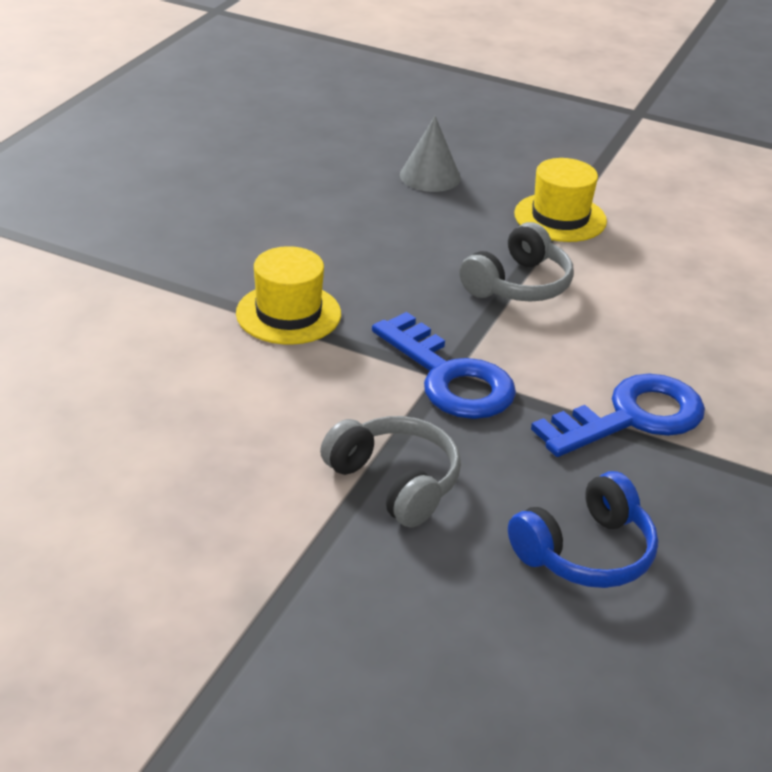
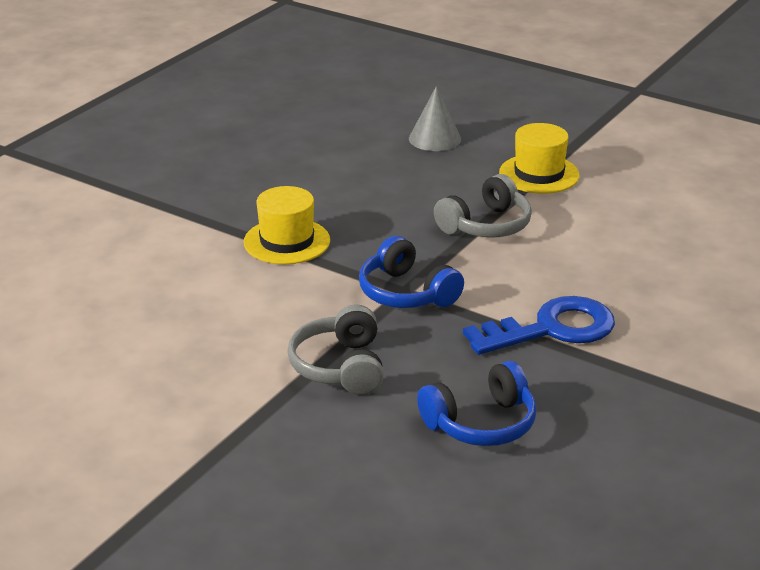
camera: 10 degrees right, 5 degrees down
(394, 482) = (340, 367): grey headphones -> grey headphones turned 150 degrees counterclockwise
(449, 377) = (406, 293): blue key -> blue headphones

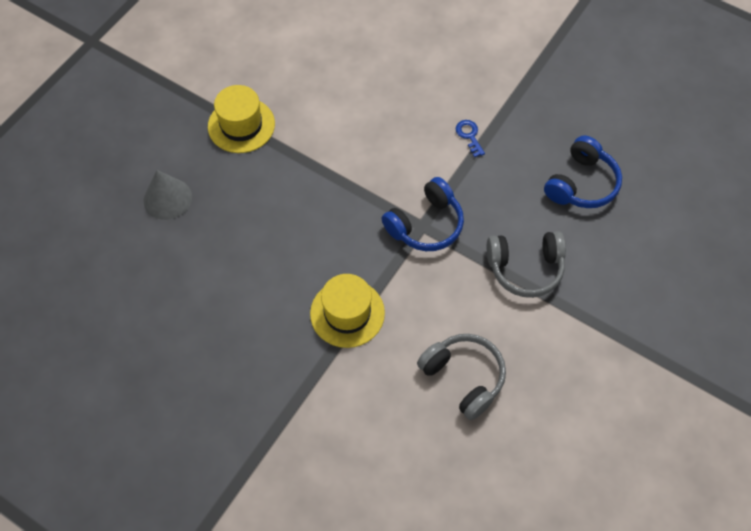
camera: 90 degrees left, 30 degrees up
(481, 423) = (581, 183): blue headphones -> blue headphones turned 60 degrees clockwise
(486, 225) = (324, 167): grey headphones -> grey headphones (463, 377)
(551, 329) = (469, 136): blue key -> blue key, size x0.41

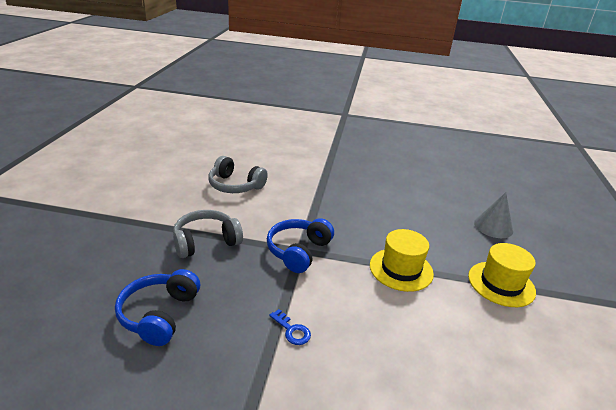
camera: 155 degrees right, 30 degrees down
(347, 313) = (325, 198): yellow hat -> yellow hat (401, 269)

